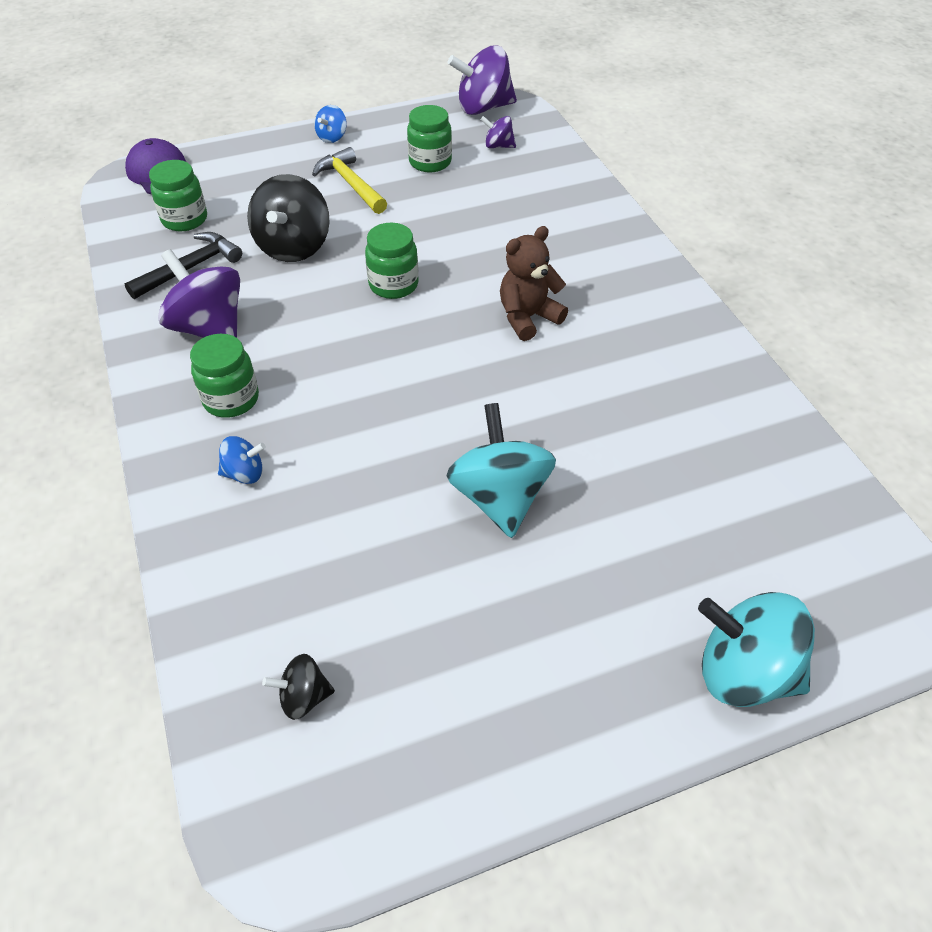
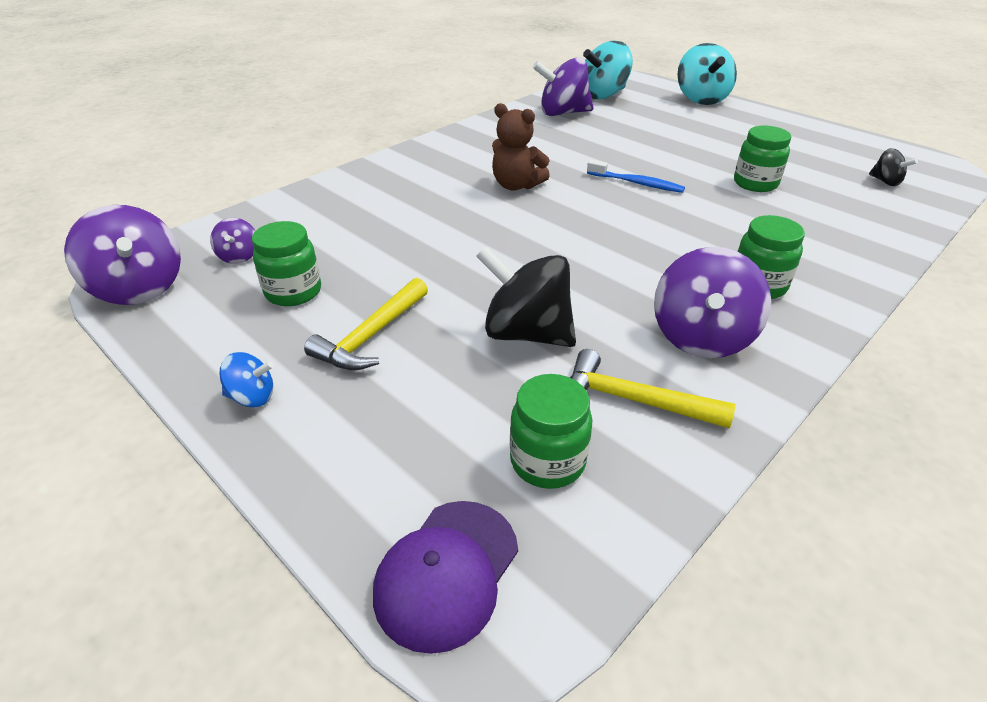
camera: 115 degrees left, 10 degrees down
(190, 268) = (633, 400): black hammer -> yellow hammer
(244, 473) = (806, 250): blue spinning top -> none
(294, 247) = (526, 333): black spinning top -> black spinning top turned 135 degrees counterclockwise
(393, 285) = (532, 252): green jar -> green jar (755, 183)
(473, 415) = (637, 183): none -> blue toothbrush
(500, 497) = (689, 162): turquoise spinning top -> turquoise spinning top (603, 95)
(737, 441) = (562, 113): none -> purple spinning top

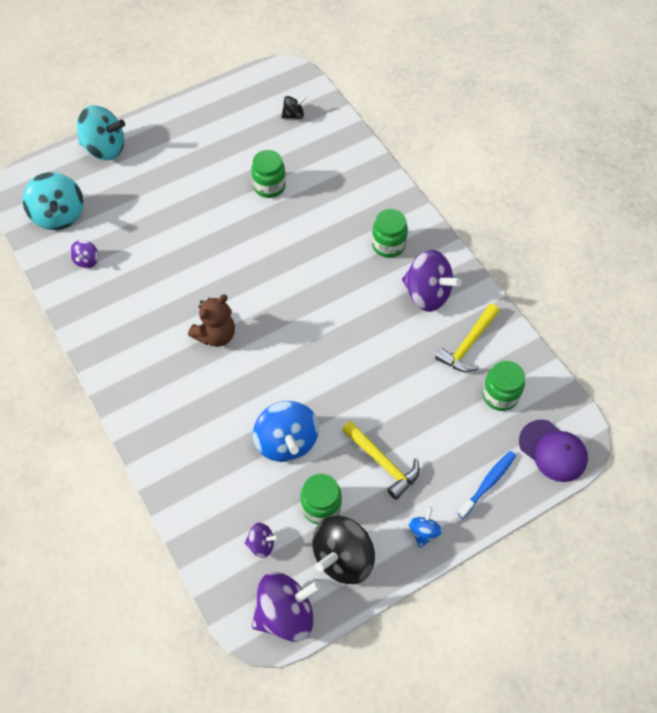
camera: 75 degrees left, 20 degrees up
(386, 252) = (286, 442): none -> blue spinning top
(526, 333) = (401, 378): black spinning top -> black spinning top (343, 558)
(562, 113) = (87, 261): purple spinning top -> purple spinning top, size x0.50
(637, 183) = (242, 256): blue toothbrush -> blue toothbrush (488, 483)

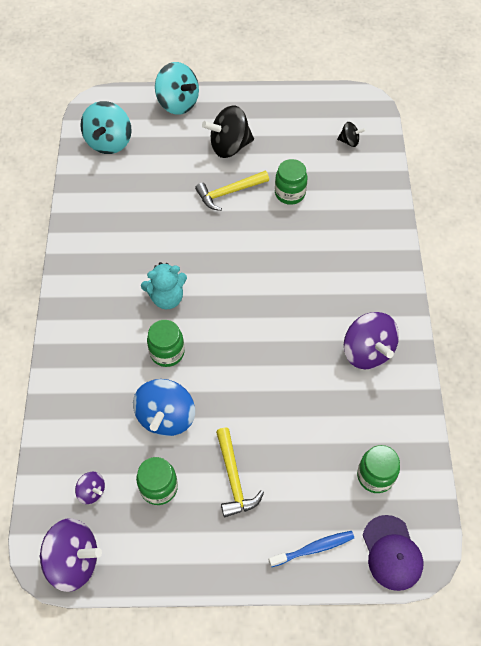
camera: 30 degrees right, 0 degrees up
(87, 261) = (107, 188): purple spinning top -> none
(216, 335) = (167, 298): brown teddy bear -> turquoise teddy bear
(343, 558) = (149, 541): black spinning top -> black spinning top (229, 146)
(388, 245) = (360, 292): green jar -> green jar (167, 352)
(423, 532) = (230, 558): blue spinning top -> none
(468, 345) = (375, 415): yellow hammer -> yellow hammer (229, 192)

